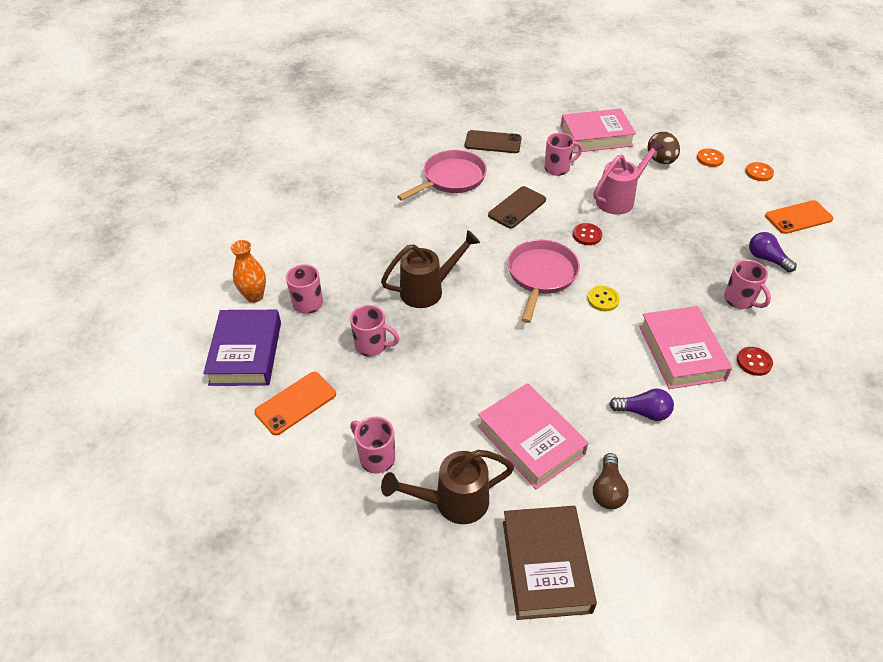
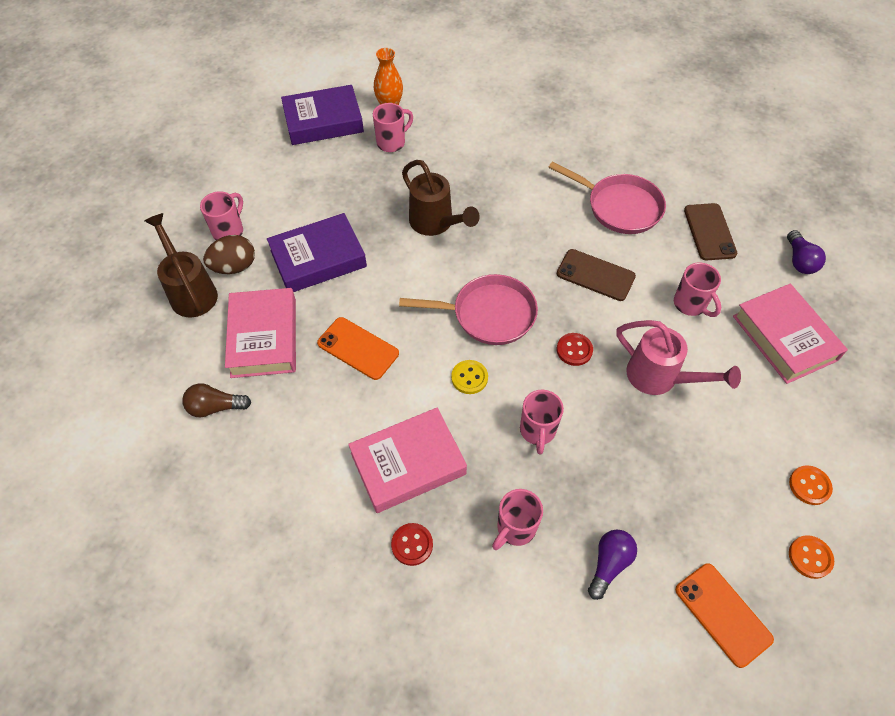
camera: 75 degrees right, 10 degrees up
(296, 403) = (276, 166): orange phone -> orange phone (358, 348)
(372, 346) = (351, 199): pink mug -> pink mug (537, 431)
(442, 383) = (318, 259): none -> purple book
(530, 440) = (264, 337): pink book -> pink book turned 45 degrees counterclockwise
(546, 566) = (134, 368): brown book -> none
(643, 412) = (314, 431): purple light bulb -> purple light bulb (799, 261)
(660, 160) = (770, 420): brown egg -> brown egg (234, 267)

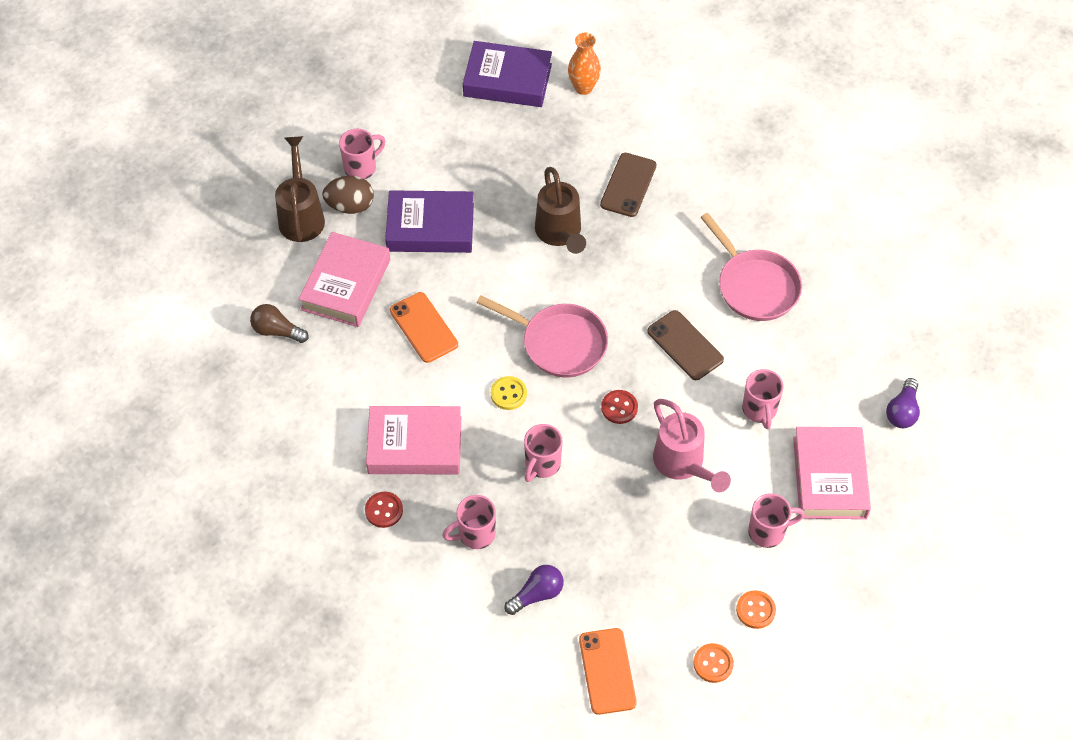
camera: 25 degrees right, 0 degrees up
(392, 142) = (564, 129): pink mug -> pink mug (768, 531)
(709, 232) = (830, 347): brown phone -> brown phone (628, 185)

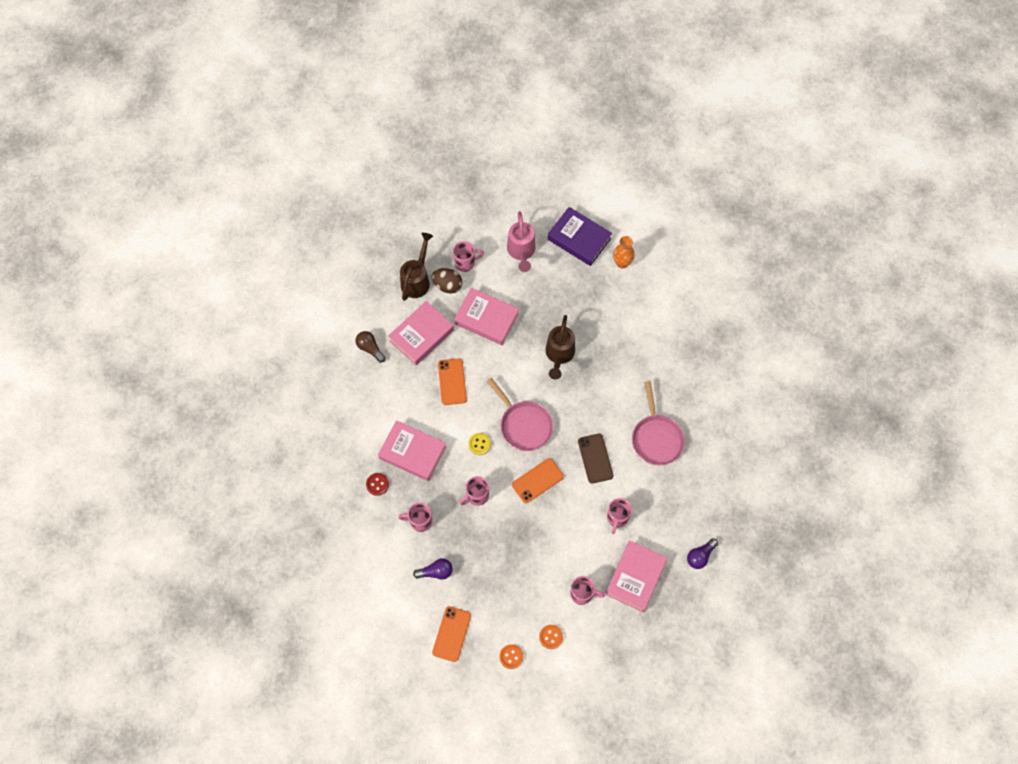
camera: 25 degrees right, 10 degrees up
(430, 227) = (486, 319): purple book -> pink book
(619, 408) = (537, 480): red button -> orange phone
(628, 185) = (615, 340): brown phone -> none
(683, 464) = (556, 531): pink watering can -> pink watering can (521, 252)

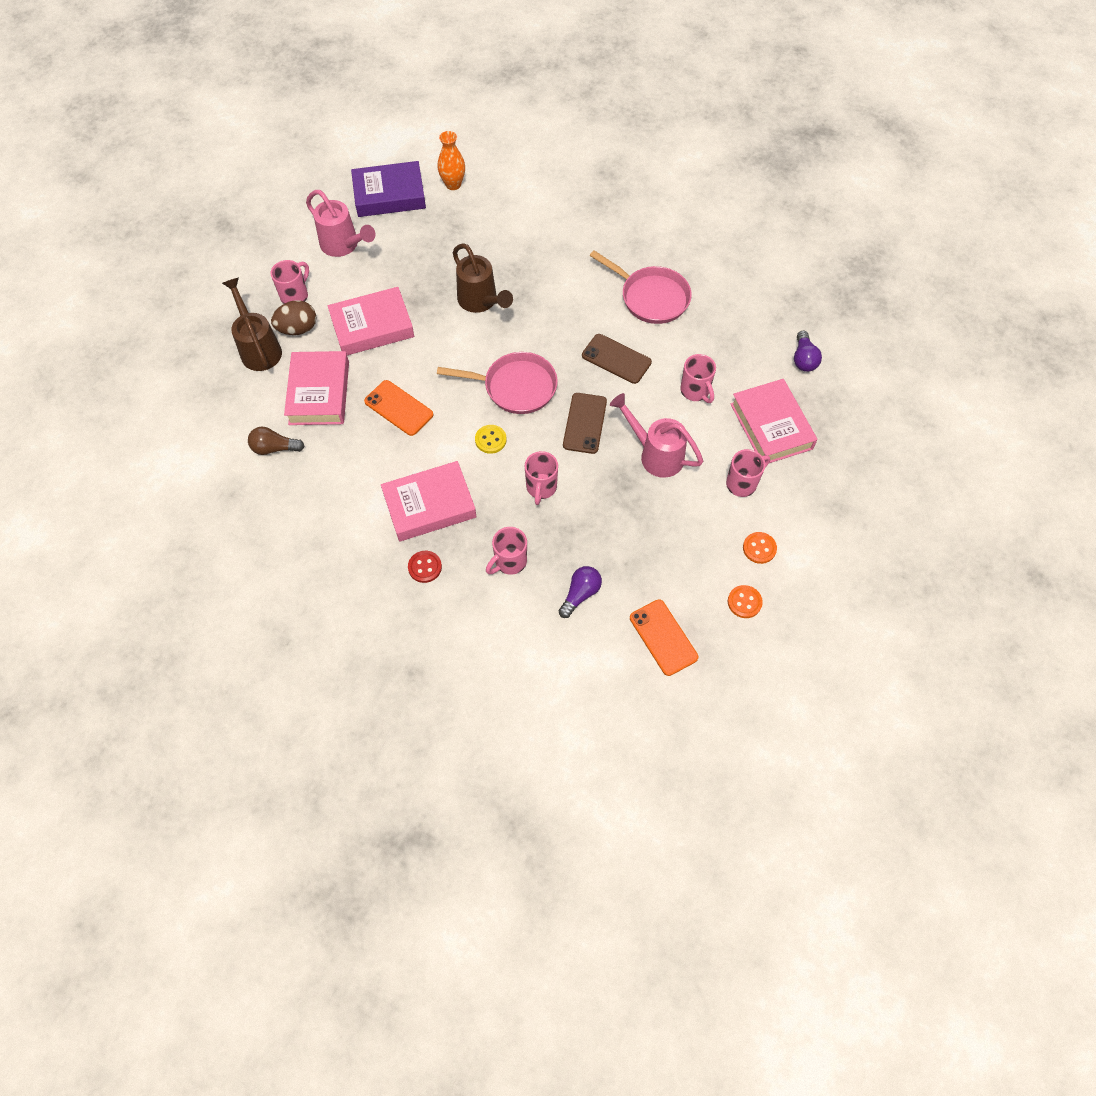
camera: 45 degrees left, 5 degrees down
(537, 480) = (584, 423): orange phone -> brown phone
(555, 534) = (655, 454): none -> pink watering can

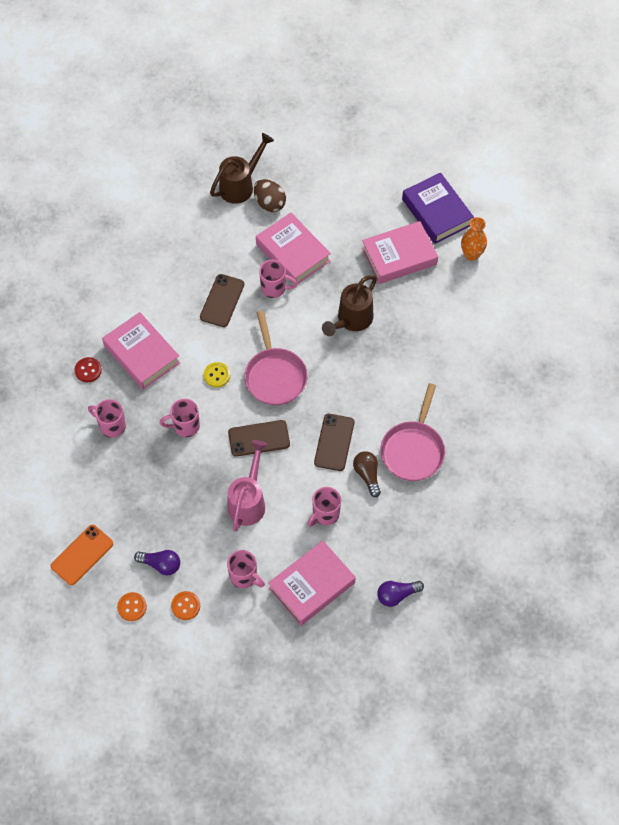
camera: 70 degrees right, 0 degrees up
(274, 448) = (155, 233): brown light bulb -> brown light bulb (367, 475)
(295, 295) = (301, 188): pink mug -> pink mug (274, 288)
(319, 393) = (215, 242): pink book -> pink book (399, 256)
(343, 245) = (367, 200): pink watering can -> none
(399, 408) = (222, 300): orange phone -> brown phone
(580, 594) = (100, 484): purple light bulb -> purple light bulb (161, 564)

